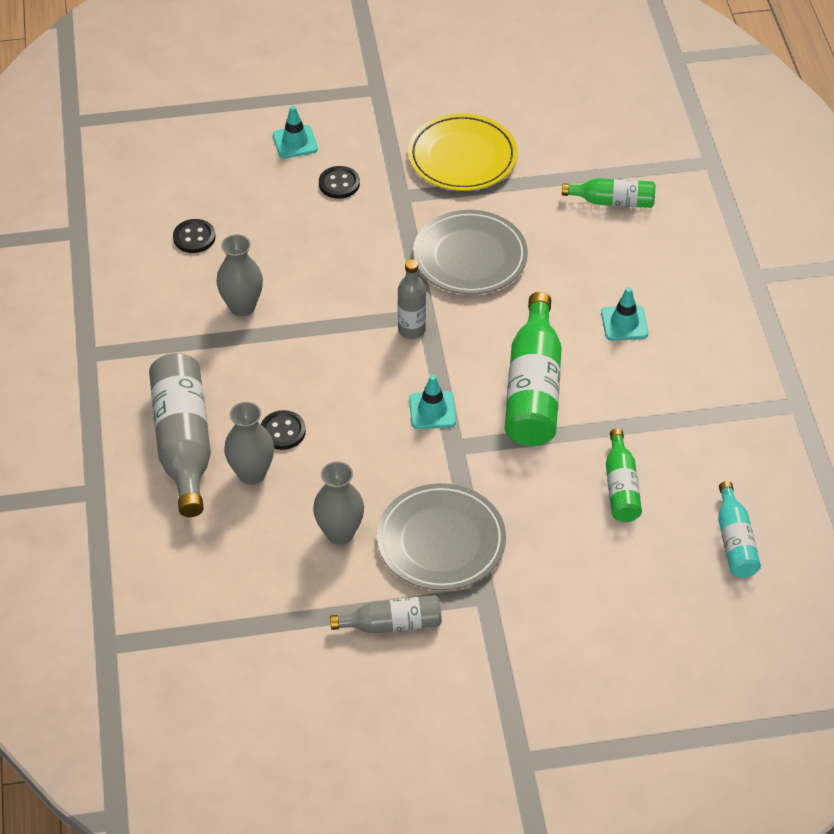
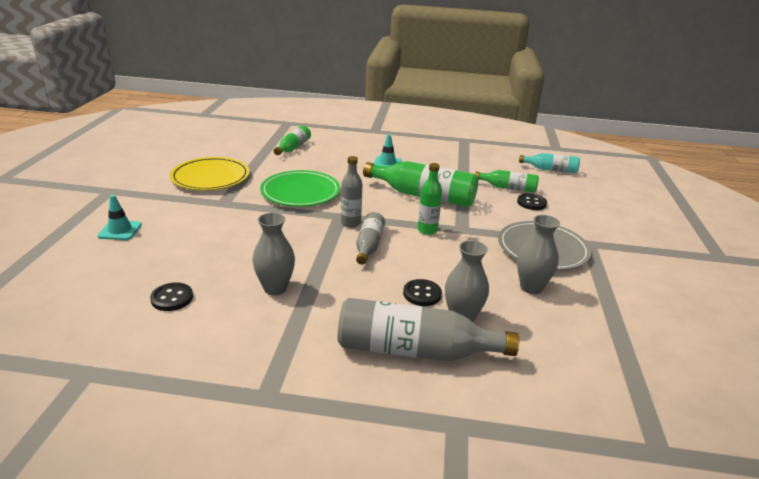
camera: 75 degrees left, 20 degrees down
(339, 184) = (185, 222): black button -> black button (531, 203)
(392, 624) = (616, 282): grey bottle -> grey bottle (369, 246)
(432, 410) = (427, 230): turquoise traffic cone -> green bottle
(470, 257) = (300, 192): grey plate -> green plate

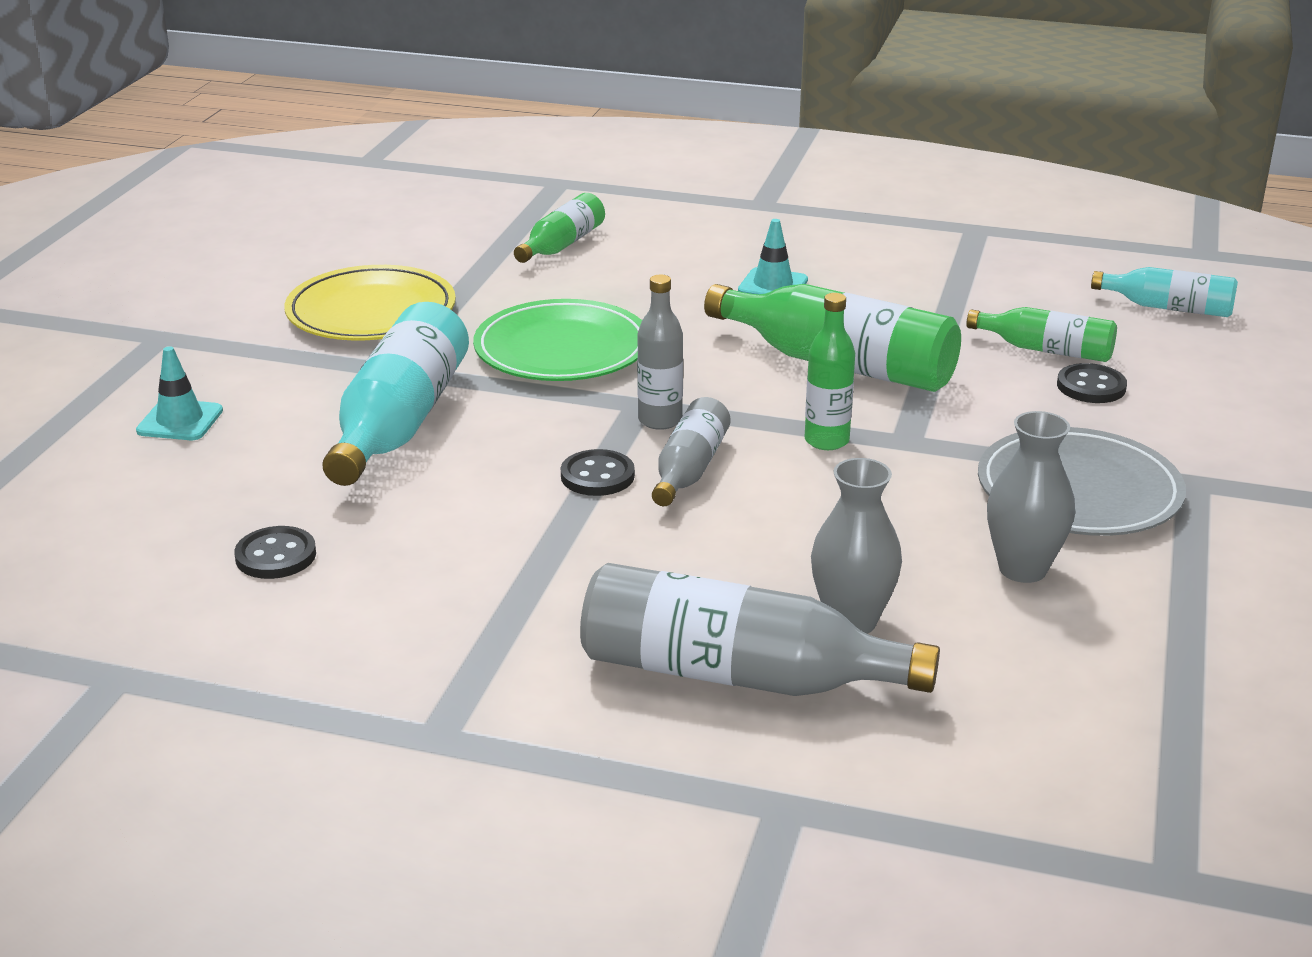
camera: 10 degrees right, 0 degrees up
(229, 228) = (399, 422): none -> turquoise bottle
(275, 288) = (479, 546): grey vase -> none
(422, 294) = (780, 571): black button -> black button (597, 476)

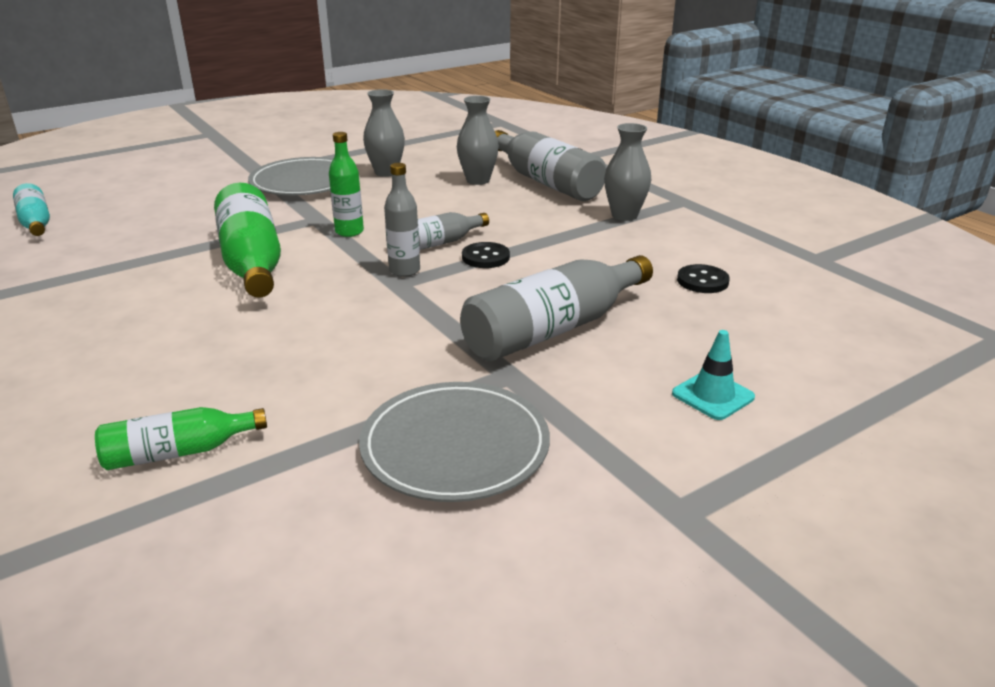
camera: 140 degrees left, 0 degrees up
(371, 312) = (455, 446): yellow plate -> grey plate
(399, 422) = (554, 329): turquoise bottle -> grey bottle
(502, 644) = (624, 215): none -> grey vase
(562, 349) = (374, 338): green plate -> none
(773, 285) = (150, 327): turquoise traffic cone -> none
(1046, 350) = (148, 228): green bottle -> none
(1091, 386) = (184, 208): black button -> none

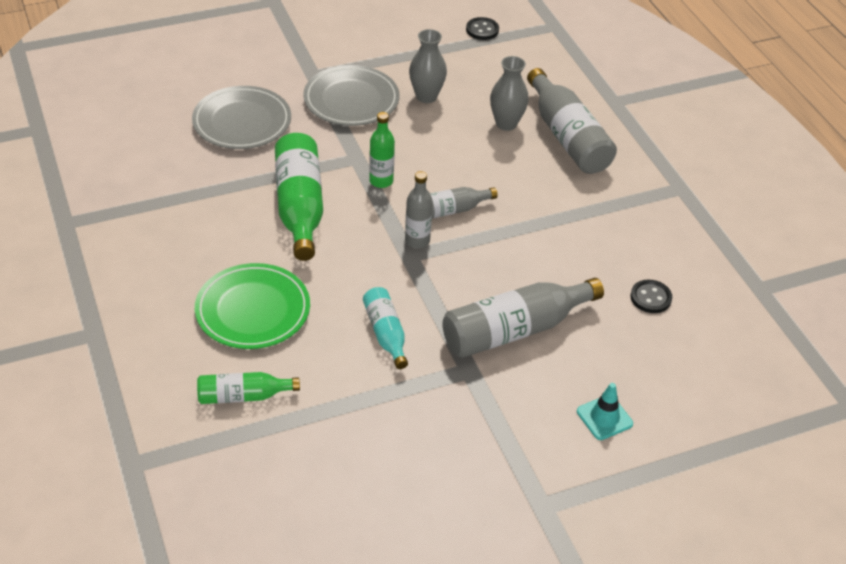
camera: 10 degrees right, 15 degrees up
(36, 222) = (129, 123): turquoise bottle -> turquoise bottle (385, 333)
(192, 358) = (253, 310): none -> green plate
(455, 446) = (417, 427): grey plate -> grey plate (242, 122)
(485, 257) = (485, 236): black button -> black button (482, 30)
(624, 215) = (620, 200): grey vase -> none

